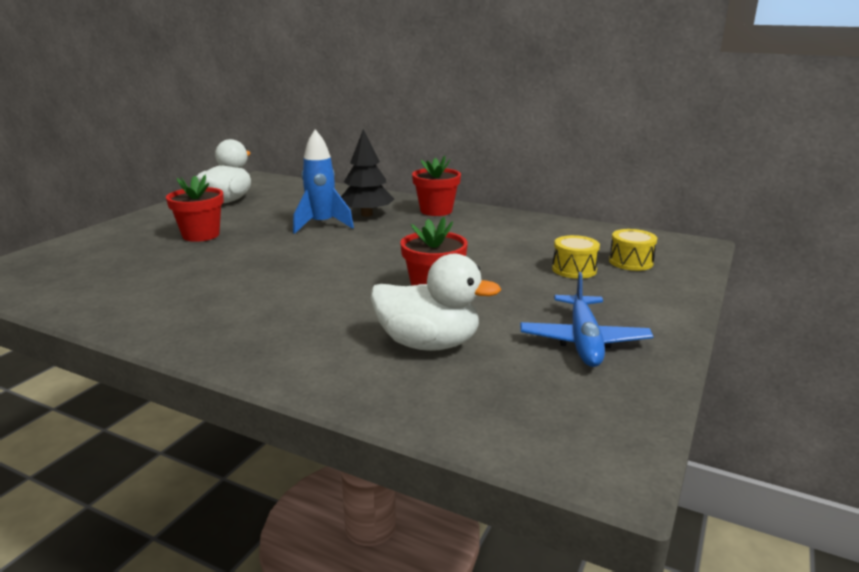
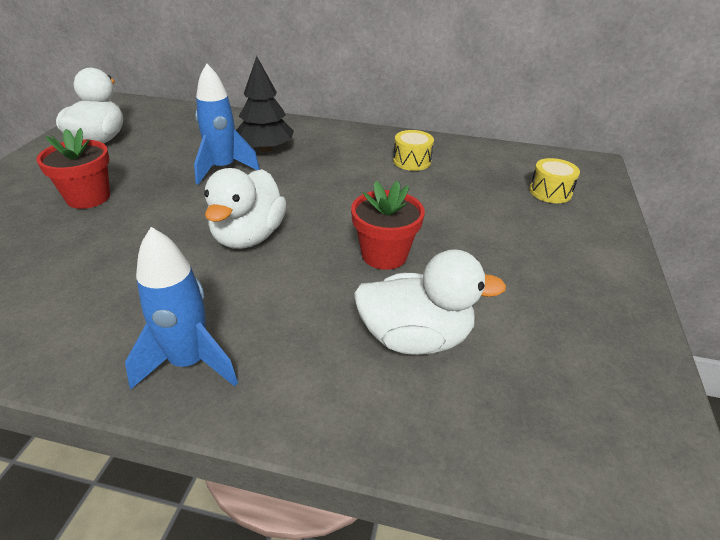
camera: 15 degrees left, 15 degrees up
(230, 337) = (189, 362): none -> blue rocket
(319, 269) = (248, 236): none -> white duck
(436, 211) = (335, 138): red flower pot -> none
(574, 269) = (505, 208): yellow drum -> yellow drum (412, 161)
(583, 341) = (562, 309): blue plane -> none

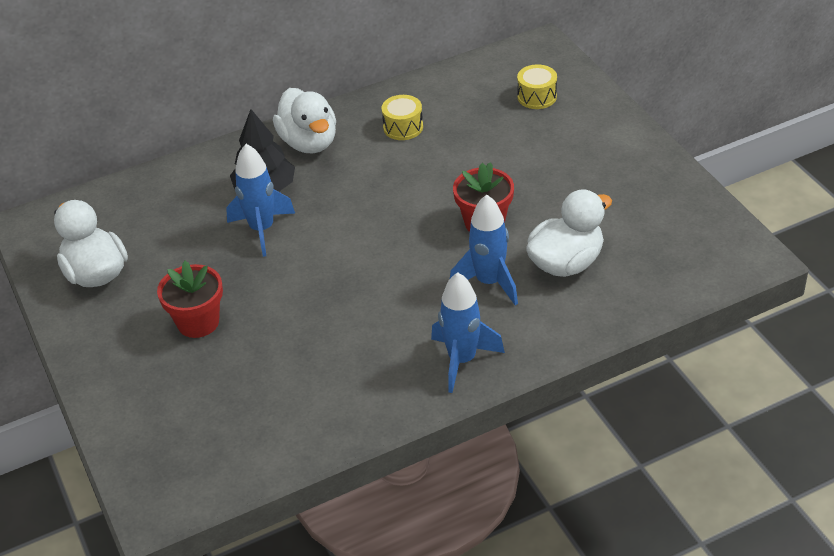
camera: 35 degrees left, 5 degrees up
(248, 236) = (375, 269): white duck -> white duck (309, 142)
(319, 306) = (489, 282): none -> blue rocket

